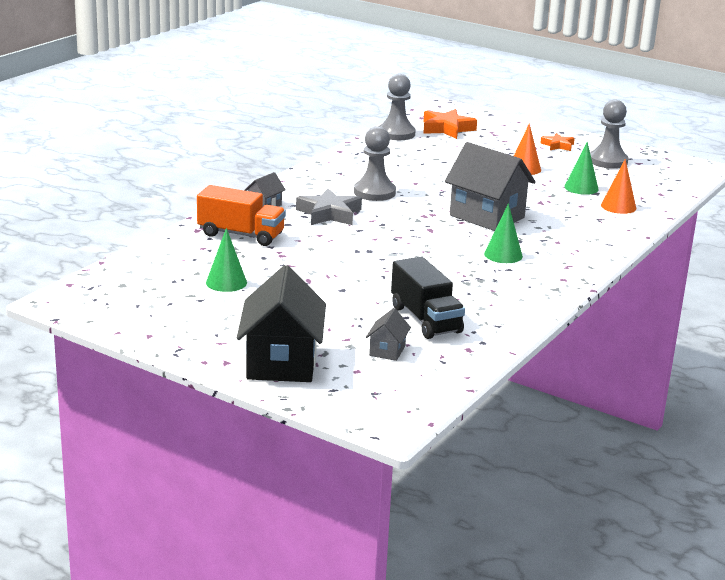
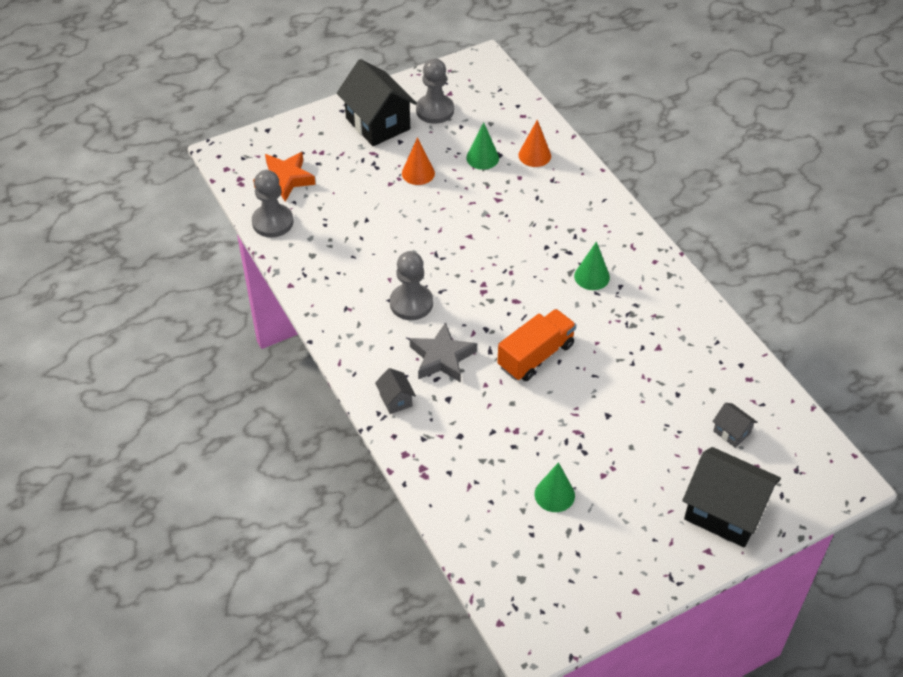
camera: 60 degrees left, 25 degrees up
(241, 235) = (455, 444): orange truck -> orange truck (536, 356)
(425, 319) = (688, 383): black truck -> none
(487, 216) = (509, 249): grey house -> none
(557, 145) = (378, 124): orange star -> black house

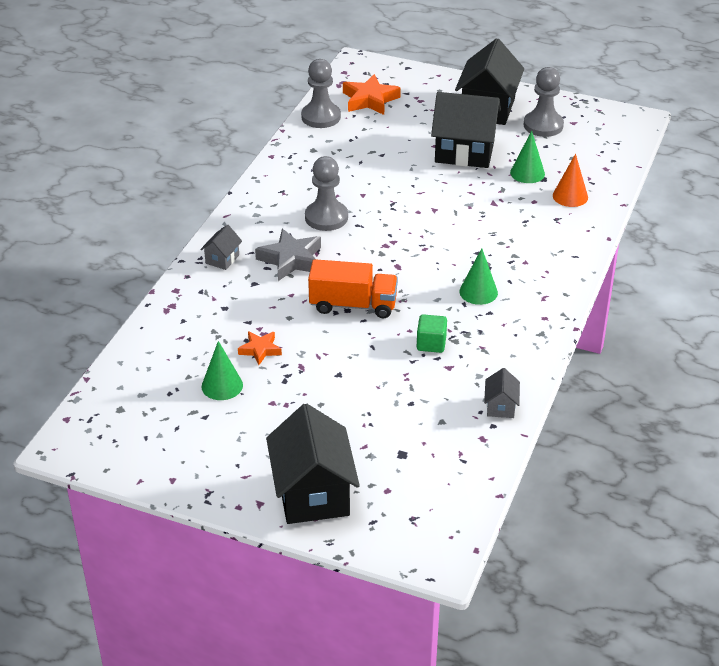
camera: 50 degrees right, 10 degrees down
(418, 173) = (464, 152): orange cone -> black house
(534, 445) = (260, 350): none -> orange star
(624, 340) = (431, 344): none -> green cube
(731, 432) = (407, 456): grey house -> grey house (500, 406)

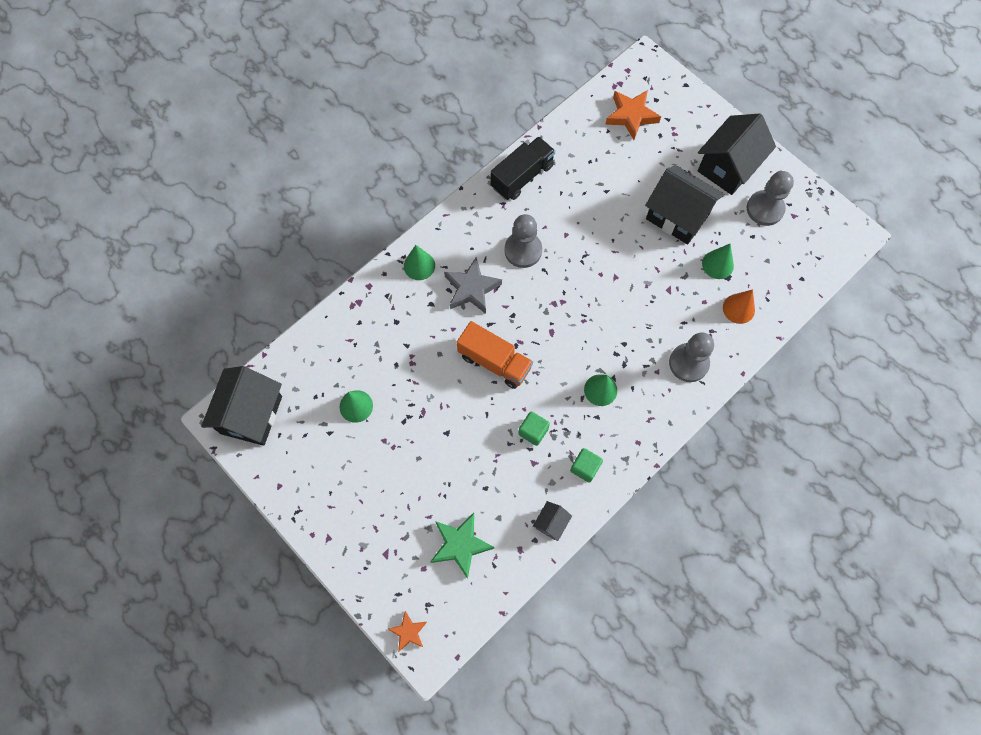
camera: 25 degrees right, 30 degrees up
(222, 259) = (419, 265): grey house -> green cone
(260, 350) = (401, 380): orange star -> orange star (408, 632)
(289, 167) = (522, 176): none -> black truck
(313, 493) = (369, 547): black house -> black house (251, 415)
(321, 117) = (579, 122): grey pawn -> grey pawn (688, 363)
(415, 457) = (460, 545): none -> green star
(505, 353) = (585, 467): none -> green cube

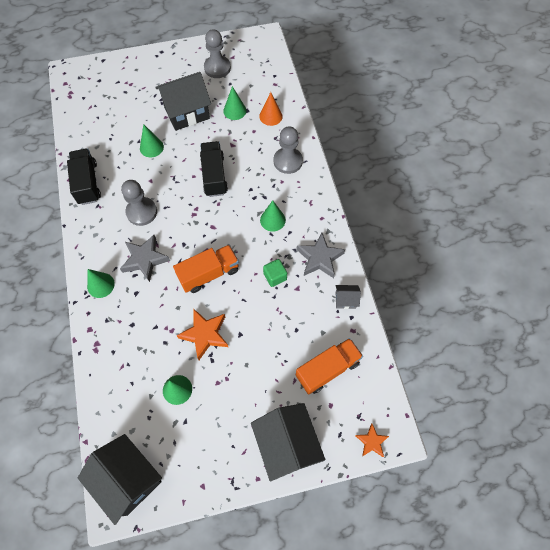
camera: 60 degrees left, 5 degrees down
(460, 545) = (327, 369): green star -> orange truck
(551, 523) = (345, 300): grey house -> grey house turned 60 degrees counterclockwise
(585, 467) = (319, 258): green cube -> grey star
(607, 209) = (151, 147): none -> green cone
(615, 295) = (214, 175): none -> black truck
(631, 116) = (98, 99): orange star -> orange star (205, 334)
(728, 167) = (175, 70): black house -> black house (286, 444)

